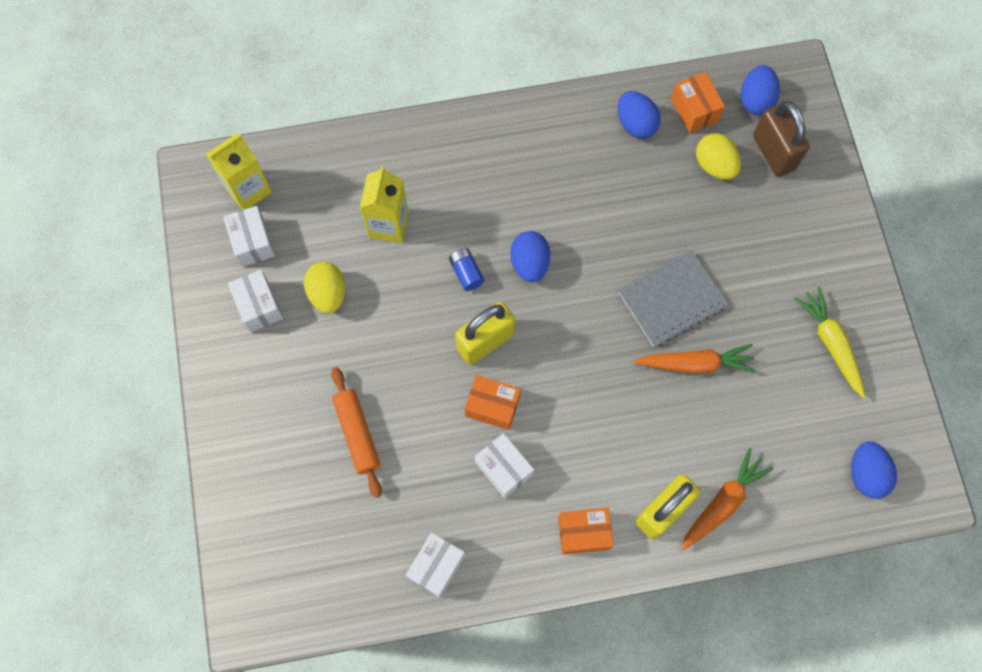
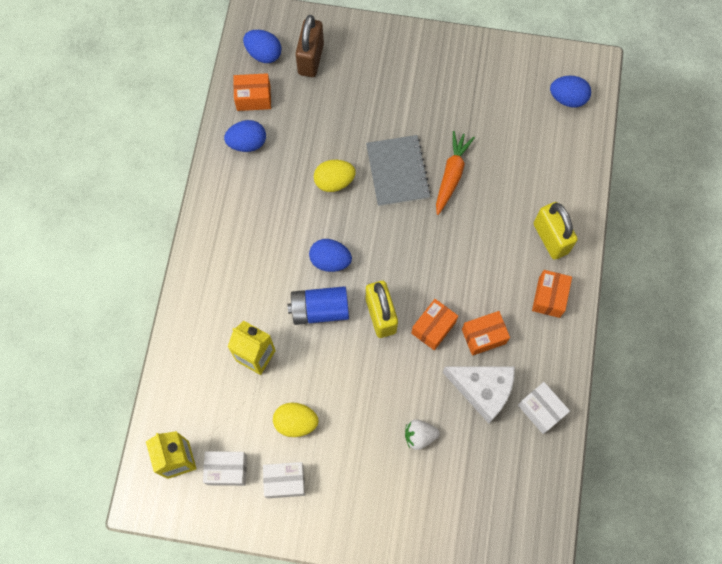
camera: 70 degrees left, 0 degrees up
(357, 433) = (419, 436): orange rolling pin -> white strawberry
(437, 488) = (482, 390): none -> white cheese
(466, 273) = (319, 310): blue battery -> blue battery, size x1.79
(503, 468) = (483, 336): white box -> orange box
(714, 165) = (304, 102): yellow egg -> yellow egg (334, 181)
(722, 502) = (557, 196): orange carrot -> none
(773, 153) = (311, 59): brown padlock -> brown padlock turned 75 degrees counterclockwise
(830, 343) = (469, 81): yellow carrot -> none

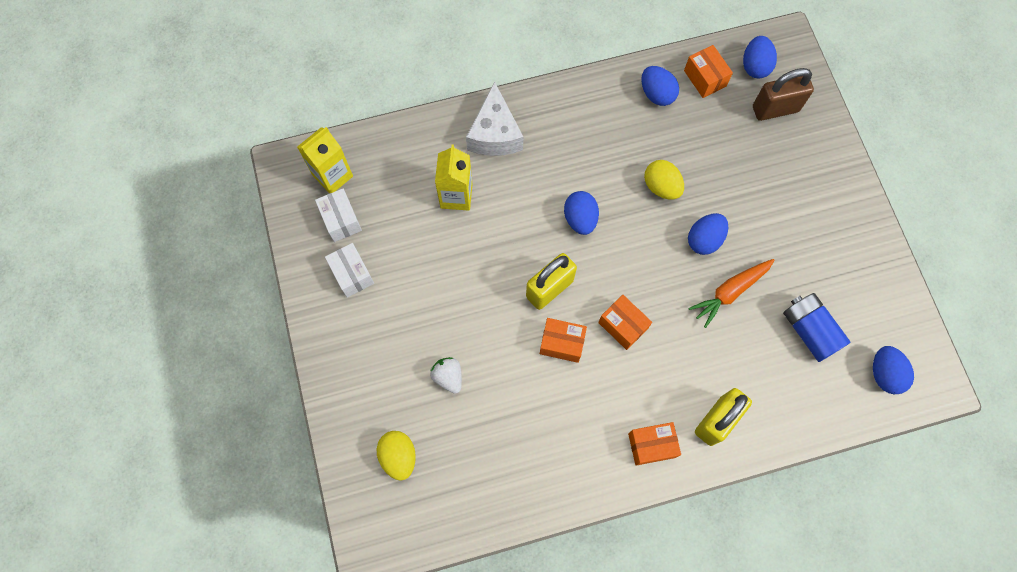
camera: 65 degrees right, 0 degrees up
(296, 422) = (410, 259): yellow egg -> yellow egg (399, 456)
(319, 310) = (527, 231): blue battery -> blue battery (809, 331)
(397, 171) = (704, 240): grey notebook -> blue egg
(451, 175) = (730, 292): orange carrot -> orange carrot turned 150 degrees clockwise
(482, 390) = (521, 418): white cheese -> white cheese (495, 134)
(483, 336) = (577, 396): orange box -> orange box (622, 326)
(541, 410) = (528, 485): white box -> none

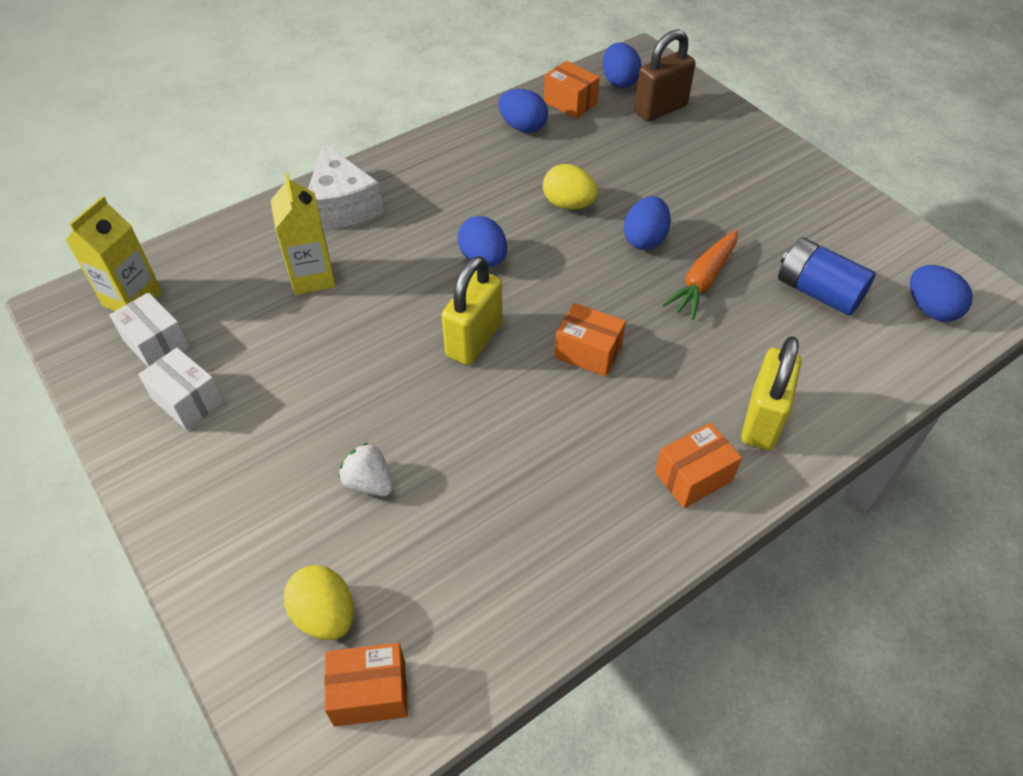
camera: 20 degrees left, 20 degrees down
(562, 343) = (516, 395): orange box -> orange box (370, 693)

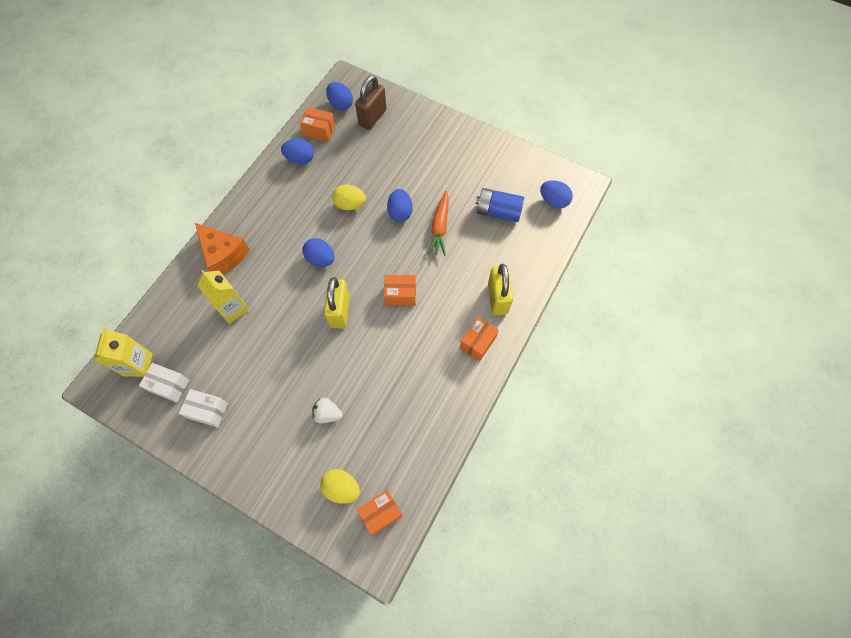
camera: 25 degrees left, 15 degrees up
(342, 206) = (223, 255): white cheese -> orange cheese

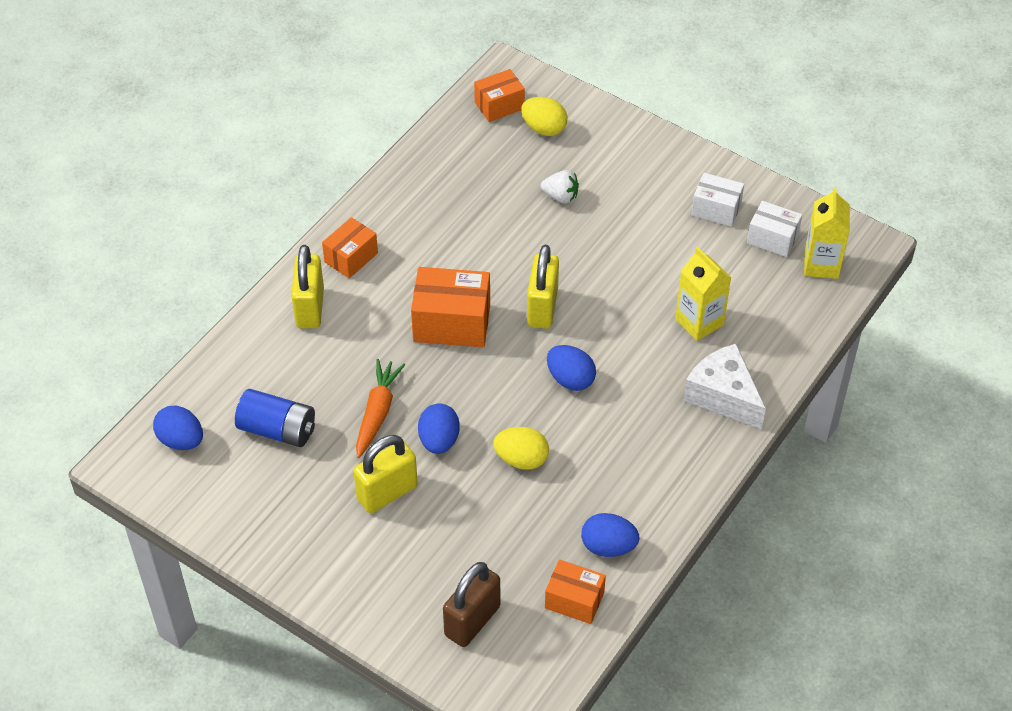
camera: 175 degrees left, 15 degrees down
(223, 255) = (723, 396): orange cheese -> white cheese
(340, 104) = (532, 654): blue egg -> none
(400, 294) = (452, 323): orange box -> orange box, size x1.61
(426, 179) = (387, 493): none -> yellow padlock

